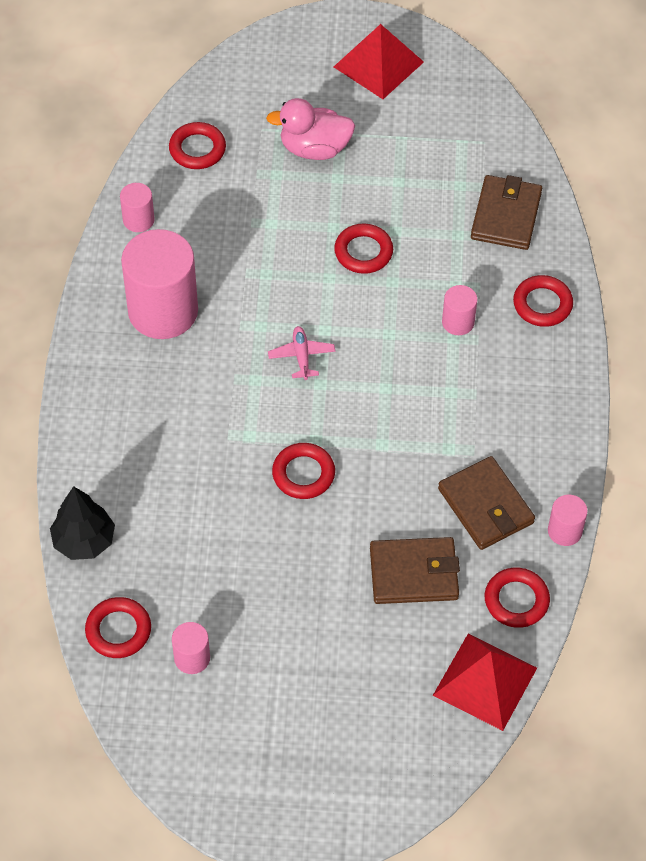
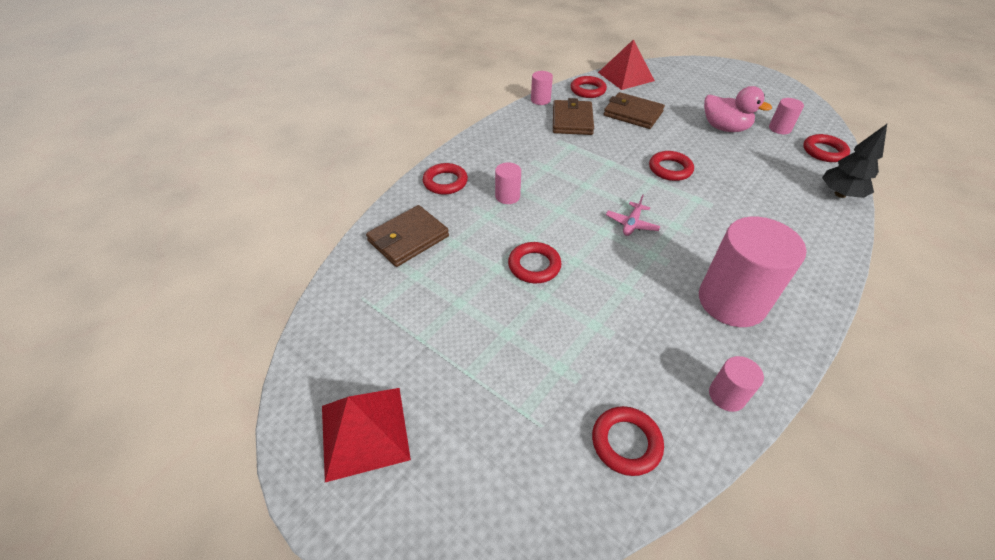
camera: 145 degrees left, 10 degrees down
(314, 148) = (505, 373): pink duck -> pink duck (724, 128)

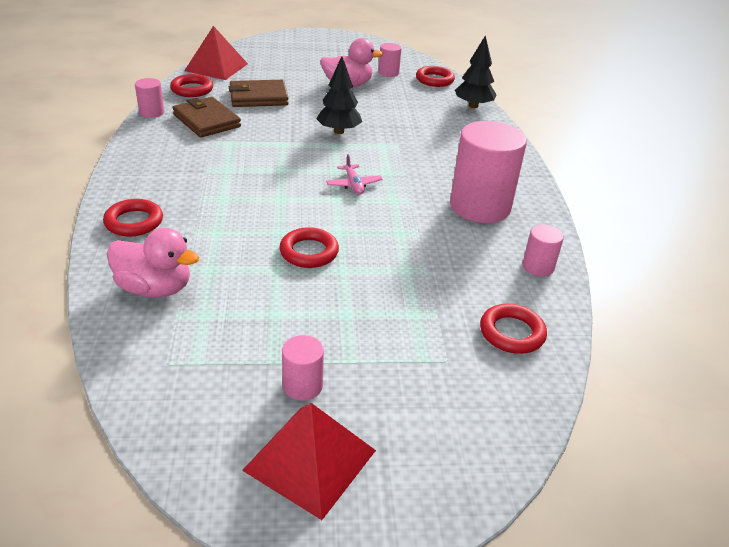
camera: 45 degrees left, 10 degrees down
(408, 239) = (155, 288): brown wallet -> pink duck
(507, 196) = (217, 208): pink cylinder -> pink cylinder (302, 385)
(670, 169) = (338, 131): red ring -> black tree

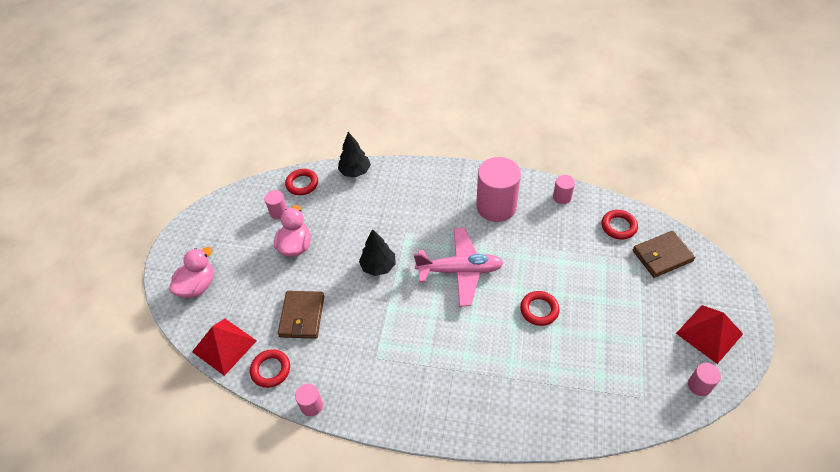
camera: 70 degrees left, 15 degrees up
(134, 222) = (493, 417): red ring -> none
(155, 288) = (573, 403): pink duck -> pink duck (198, 286)
(206, 121) = (339, 360): brown wallet -> brown wallet (662, 256)
(302, 385) = (659, 330): pink cylinder -> pink cylinder (699, 385)
(353, 184) = (460, 271): pink plane -> pink plane, size x2.27

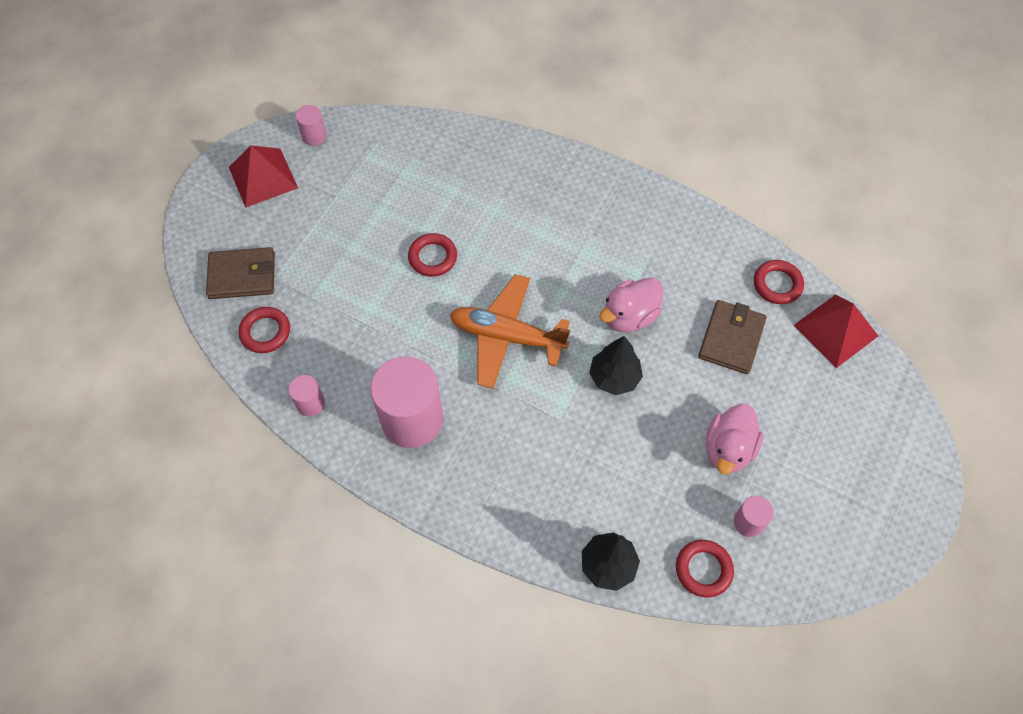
camera: 165 degrees left, 10 degrees up
(198, 286) = (876, 428): pink duck -> pink duck (629, 316)
(311, 405) = (732, 232): pink cylinder -> none
(460, 271) = (507, 336): pink plane -> orange plane

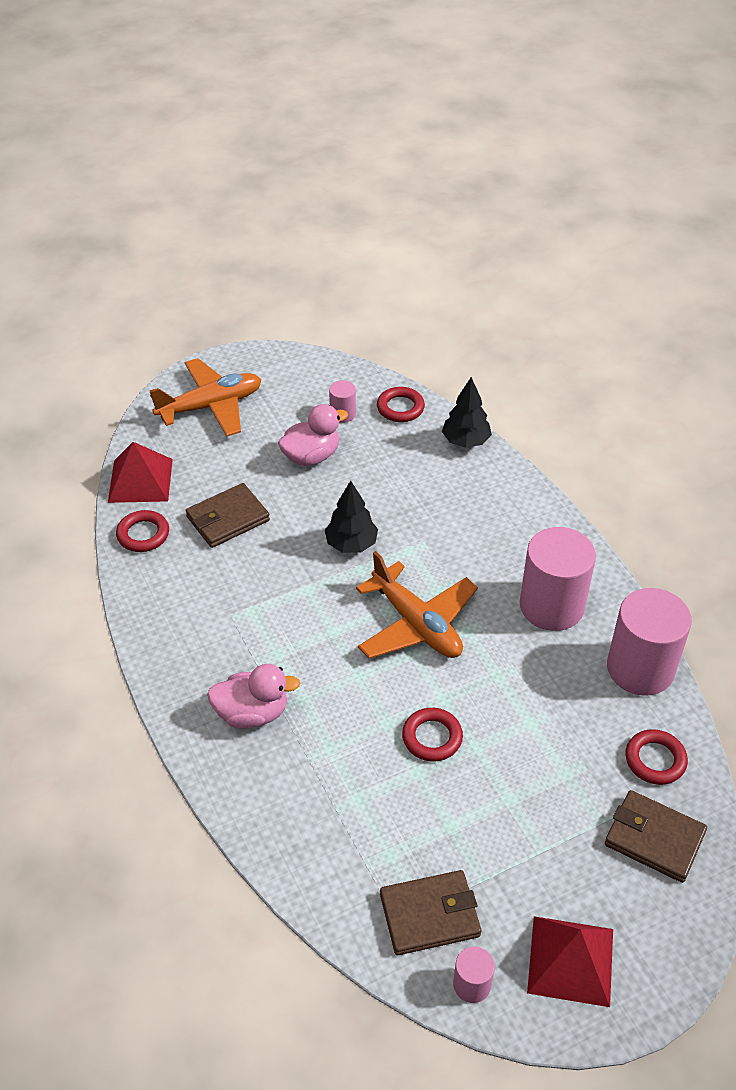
camera: 145 degrees left, 15 degrees down
(310, 403) = (640, 668): pink cylinder -> pink cylinder, size x2.15
(361, 155) = (429, 915): none -> brown wallet
(629, 316) = (293, 580): pink duck -> pink duck (252, 713)
(870, 448) = (210, 406): none -> orange plane

